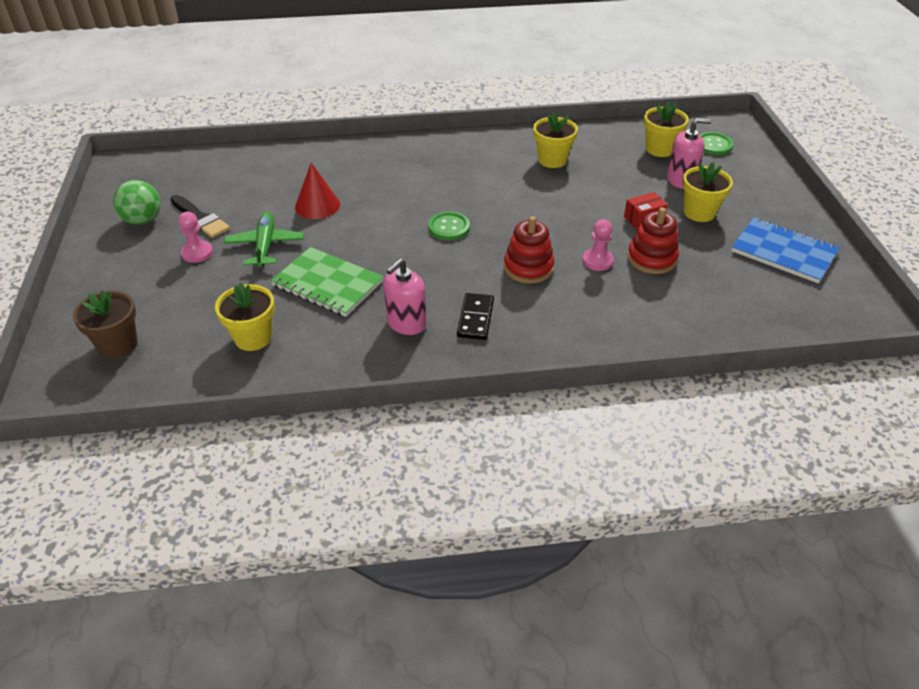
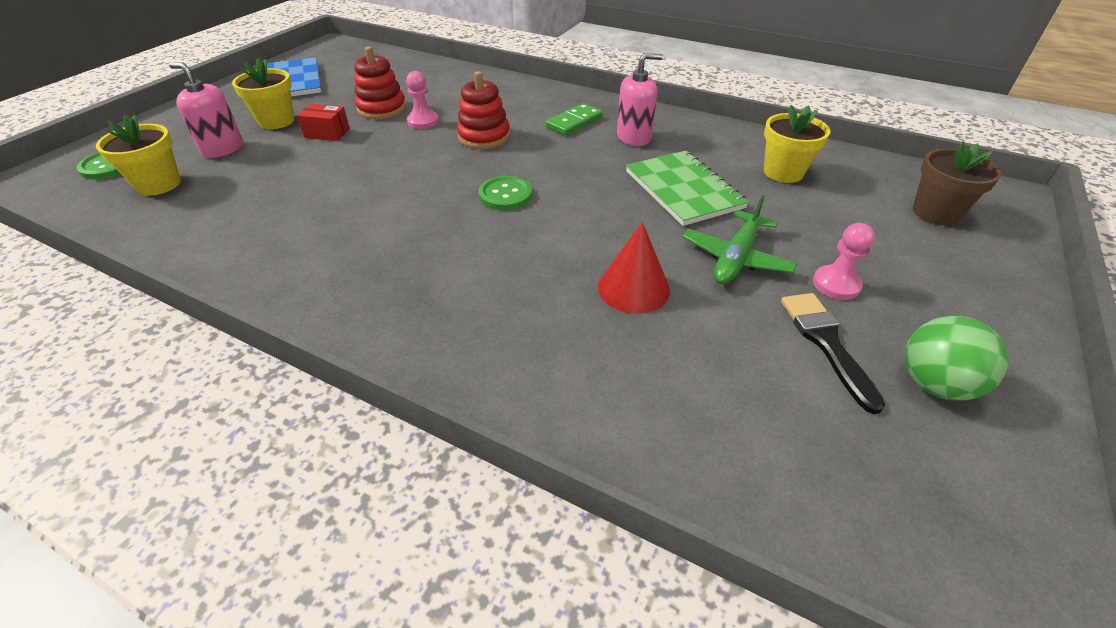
camera: 145 degrees left, 0 degrees up
(475, 318) = (574, 122): black domino -> green domino
(552, 160) = (278, 223): yellow flower pot -> none

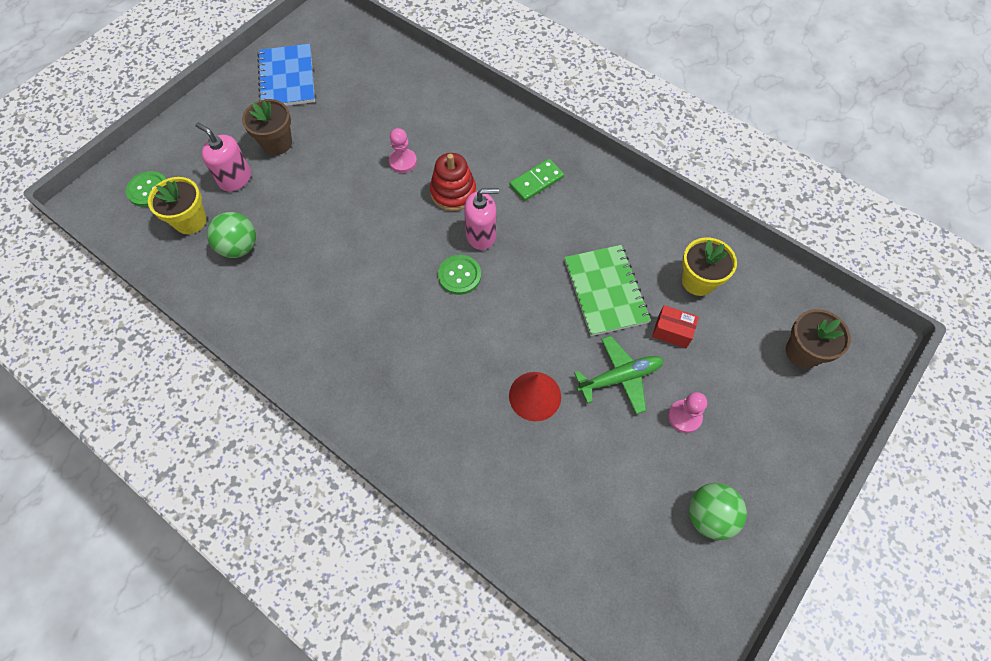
camera: 10 degrees right, 20 degrees up
(221, 199) = (239, 247): none -> green ball
(276, 121) = (277, 143): yellow flower pot -> brown flower pot
(327, 133) = (320, 168): red box -> red box (672, 331)
(382, 109) = (368, 136): red stacking toy -> none
(634, 137) = (584, 212): pink soap dispenser -> pink soap dispenser (481, 235)
(736, 258) = (620, 377): green plane -> green plane turned 150 degrees counterclockwise
(826, 343) = (652, 469): black brush -> none

